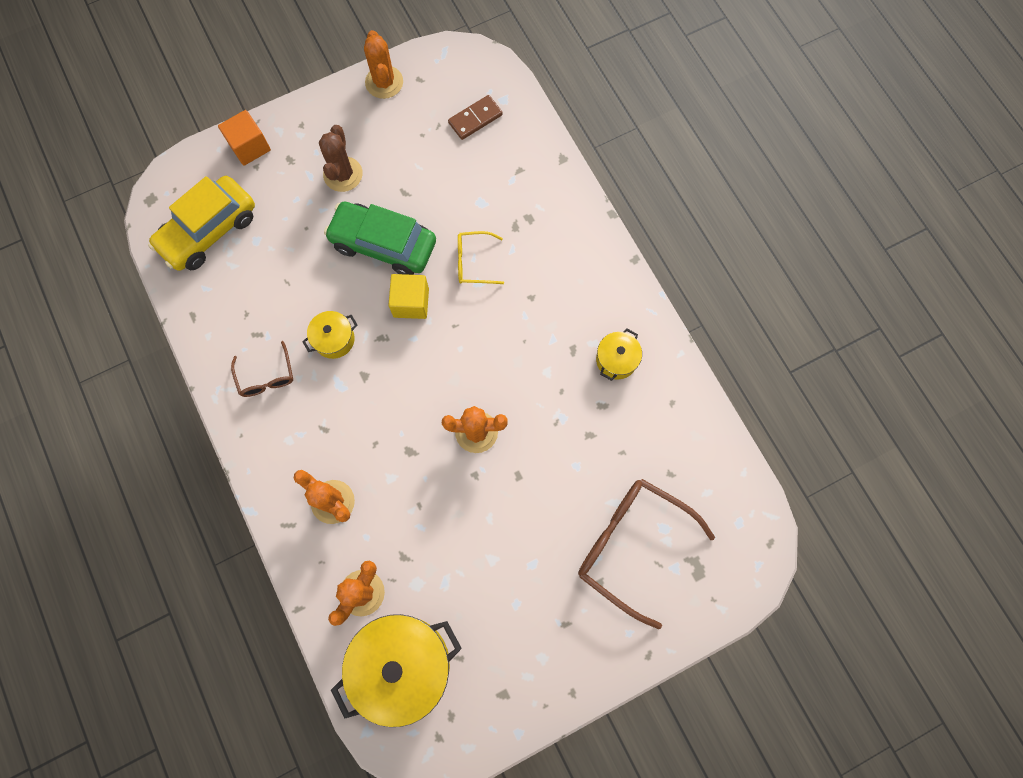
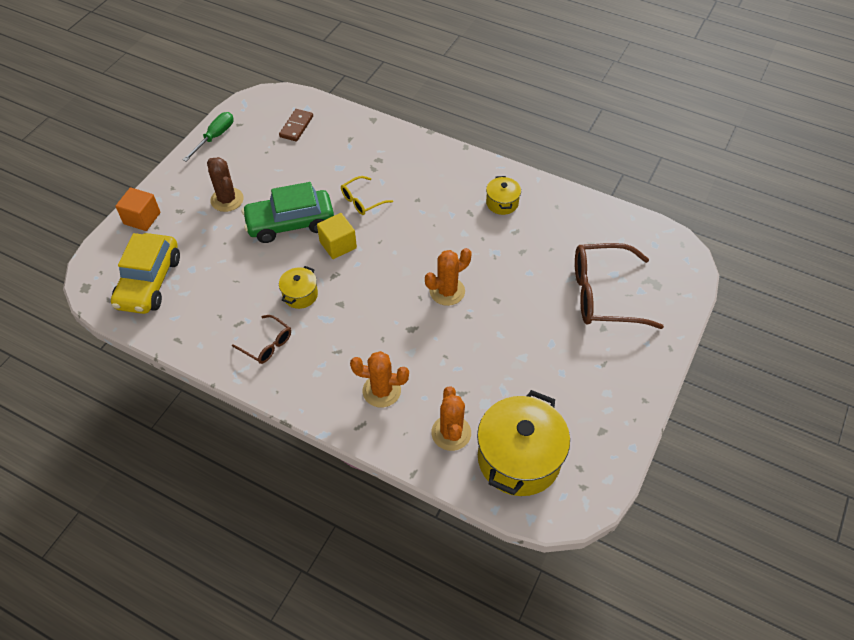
camera: 35 degrees left, 20 degrees down
(384, 82) = (215, 137): orange cactus -> green screwdriver

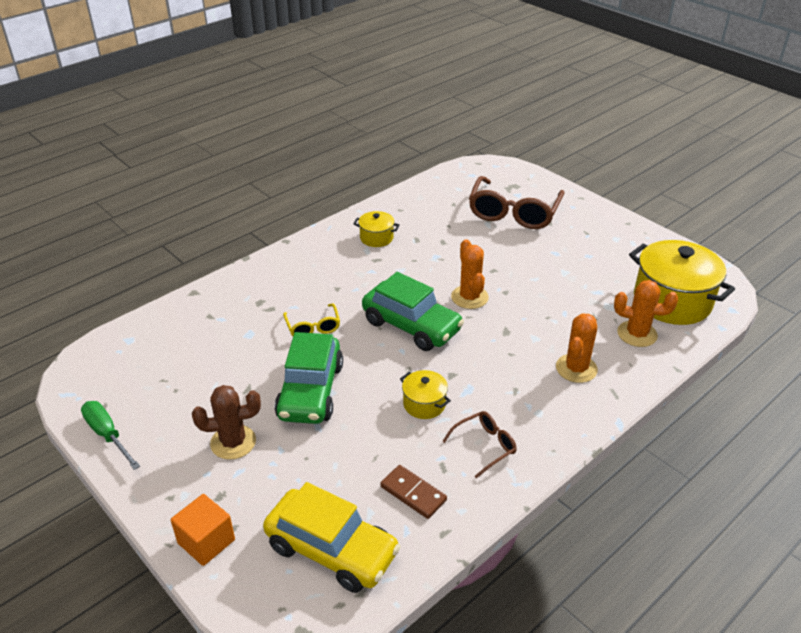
camera: 70 degrees left, 15 degrees down
(296, 126) = (153, 355): brown domino -> brown domino (413, 493)
(338, 245) = (367, 359): yellow cube -> none
(390, 261) = (411, 326): none -> green car

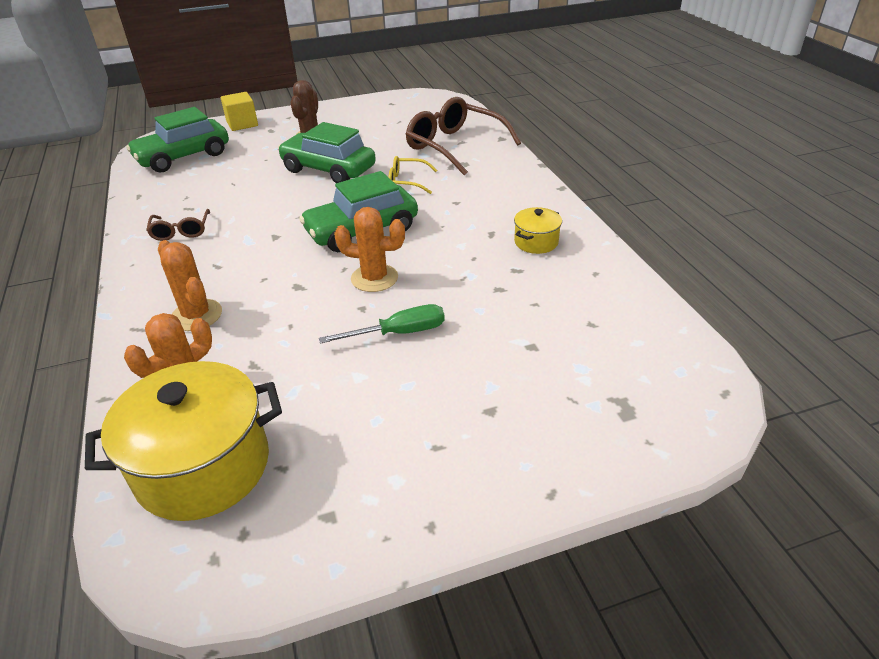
camera: 115 degrees right, 0 degrees up
(107, 435) = (363, 103): green screwdriver -> green screwdriver (399, 333)
(206, 541) = (242, 124): orange cube -> yellow cube
(331, 550) = (183, 157): yellow car -> green car
(413, 493) = (183, 191): brown domino -> none
(424, 404) = (258, 214): yellow pot -> none
(514, 212) = (539, 380): brown glasses -> brown glasses (455, 146)

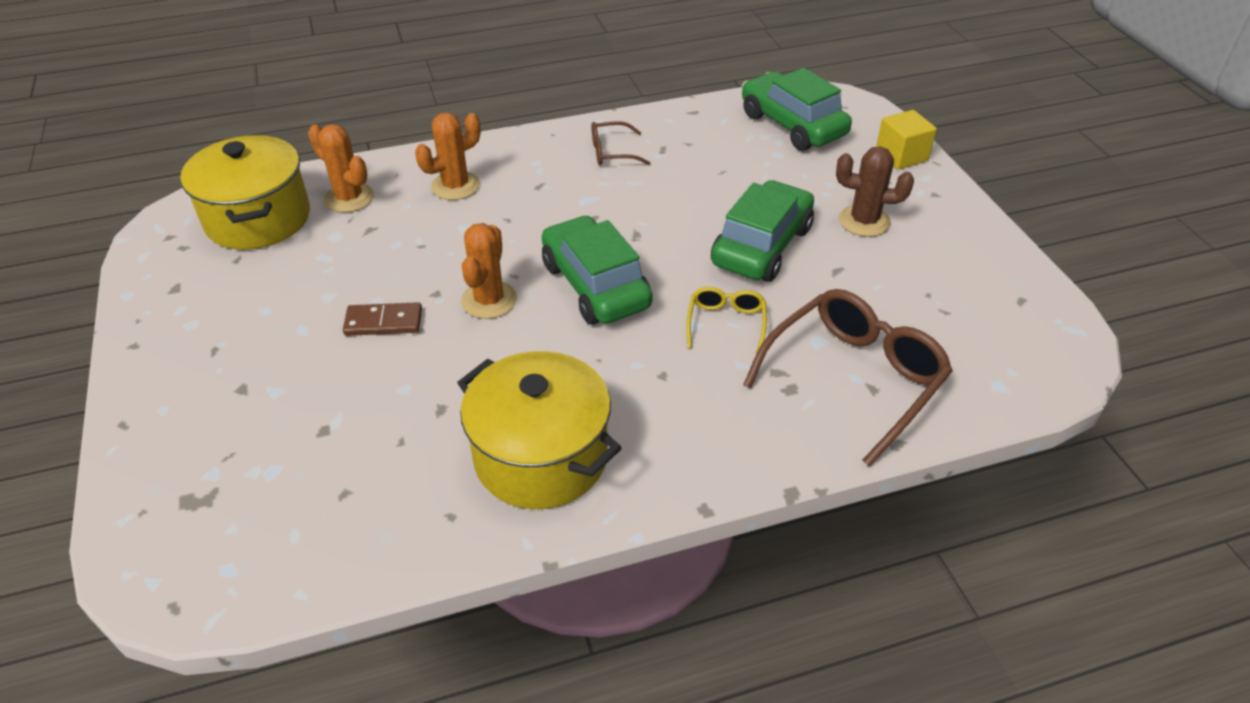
camera: 90 degrees right, 5 degrees up
(399, 333) = (383, 322): green screwdriver -> brown domino
(536, 242) = (541, 457): yellow pot -> yellow pot, size x2.08

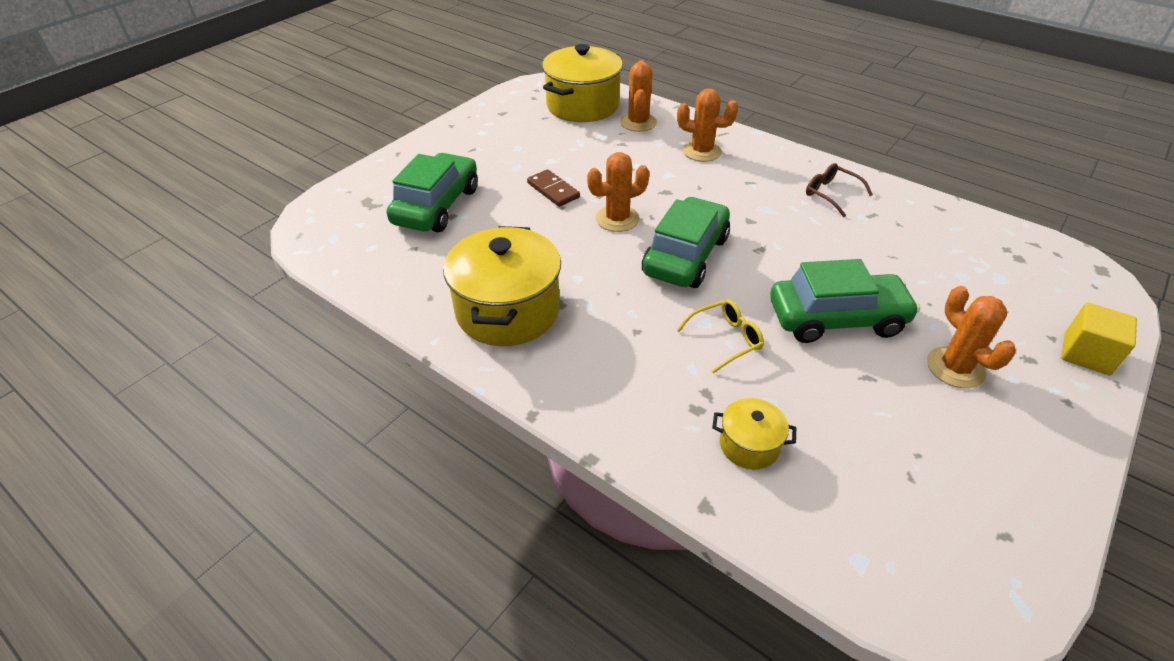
camera: 55 degrees right, 0 degrees up
(792, 125) = (1014, 267): green car -> green car (437, 206)
(853, 379) = (749, 445): brown glasses -> yellow pot
(864, 221) = (955, 368): brown cactus -> orange cactus

